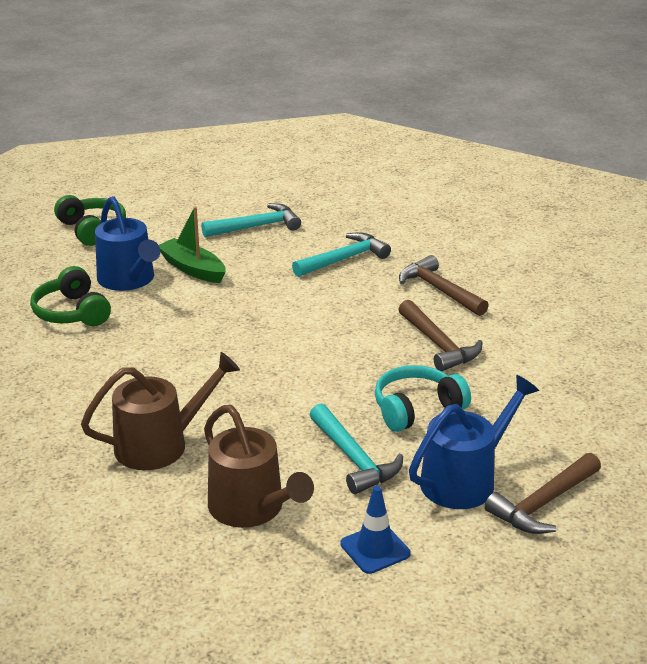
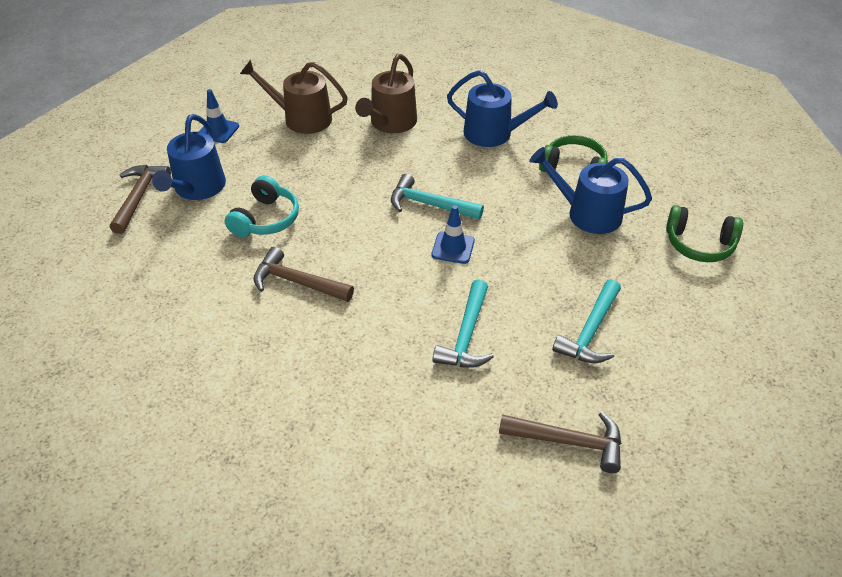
camera: 140 degrees right, 15 degrees up
(79, 376) = (494, 133): none -> blue watering can
(192, 269) = (563, 250): green boat -> none
(274, 308) = (453, 248): none -> blue traffic cone
(354, 459) = (274, 168): turquoise hammer -> turquoise hammer (429, 204)
(439, 290) = (349, 345): brown hammer -> brown hammer (569, 441)

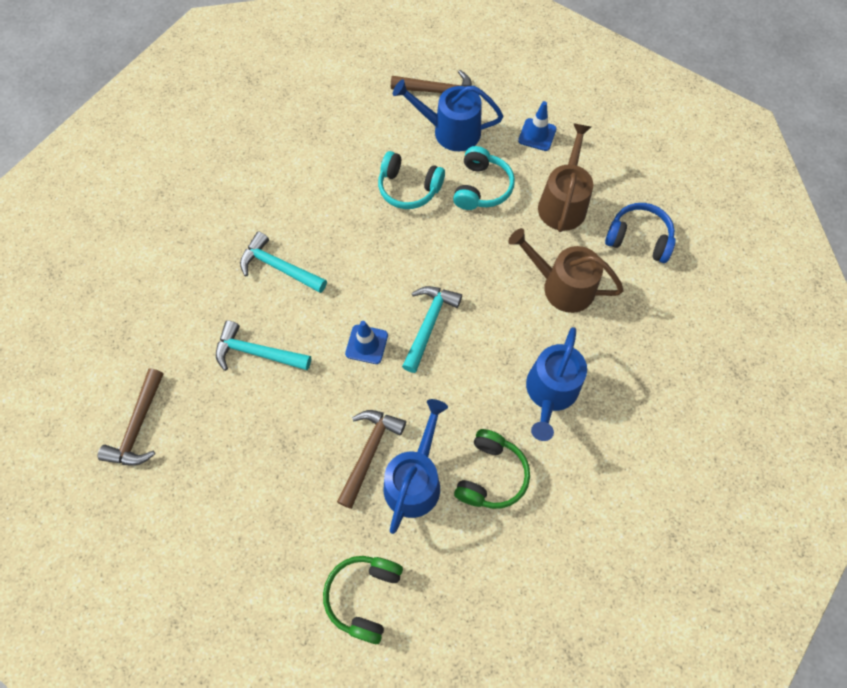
camera: 90 degrees right, 20 degrees up
(275, 168) = (481, 187): none -> turquoise headphones
(297, 282) = (328, 219): brown hammer -> brown hammer (369, 452)
(345, 80) = (638, 239): none -> blue headphones
(590, 332) = (251, 460): turquoise hammer -> turquoise hammer (278, 267)

